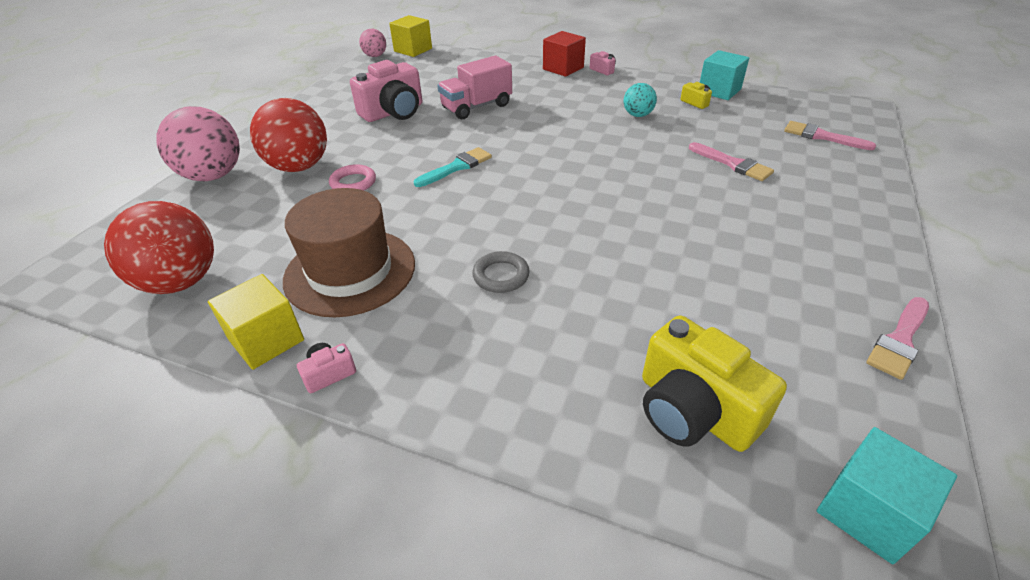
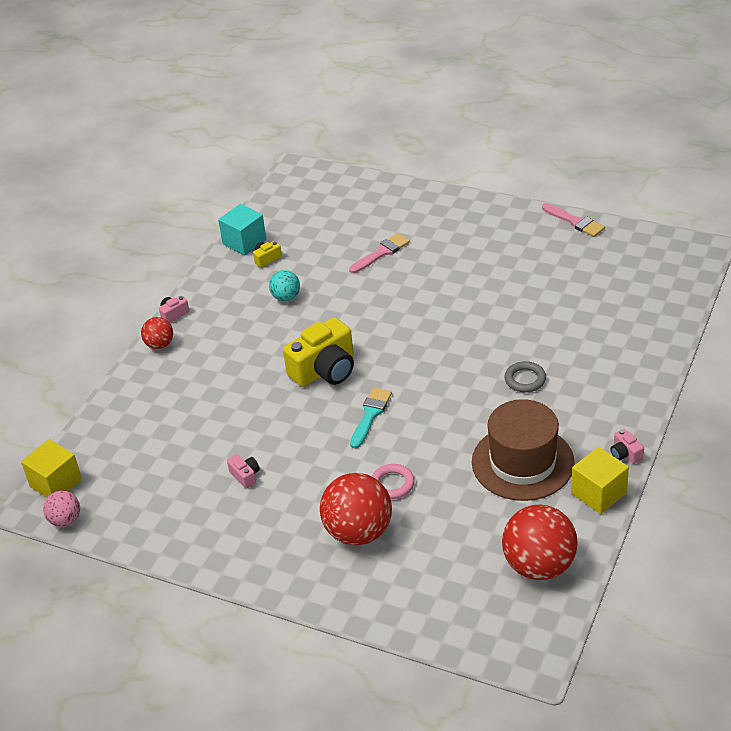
camera: 85 degrees left, 0 degrees up
(213, 176) = (370, 600): pink ball -> none
(393, 112) = (245, 476): pink camera -> pink camera, size x0.44
(457, 167) = (370, 415): turquoise brush -> turquoise brush turned 60 degrees clockwise
(477, 107) = (245, 409): pink truck -> none
(563, 68) = (159, 344): red cube -> red ball
(693, 410) = (634, 302): yellow camera -> yellow camera (325, 370)
(822, 136) = (343, 201): pink brush -> none
(867, 511) = (683, 257): turquoise cube -> none

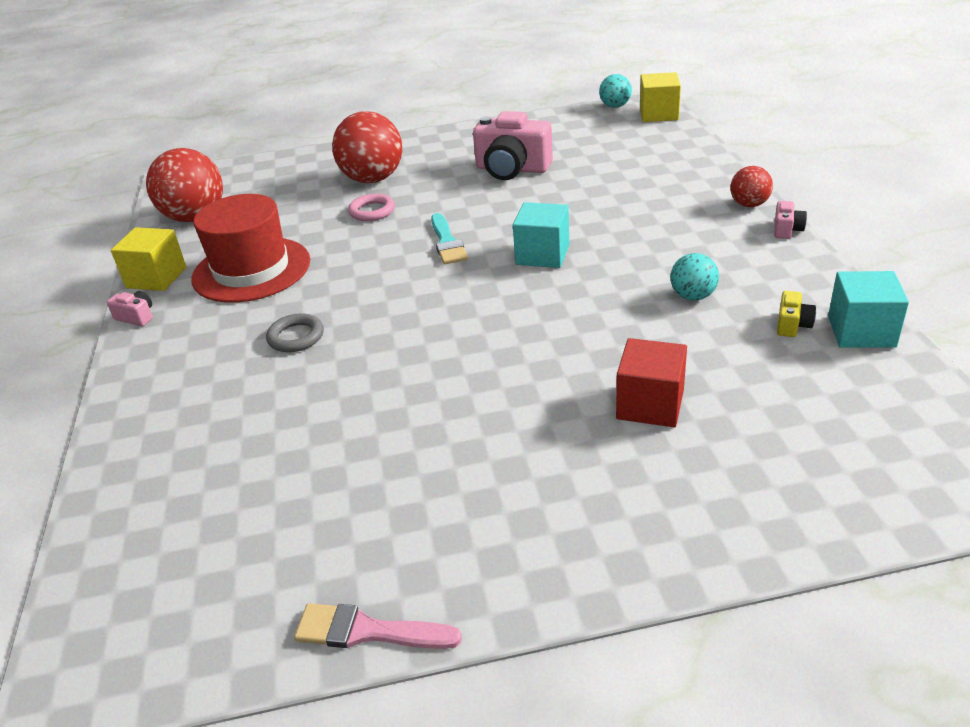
camera: 145 degrees right, 5 degrees down
(65, 520) = (615, 106): pink ball -> turquoise ball
(245, 476) = (512, 169): pink camera -> pink camera, size x2.28
(325, 370) = (542, 254): yellow camera -> turquoise cube
(381, 253) = (650, 404): pink brush -> red cube
(522, 462) = (251, 269): brown hat -> red hat

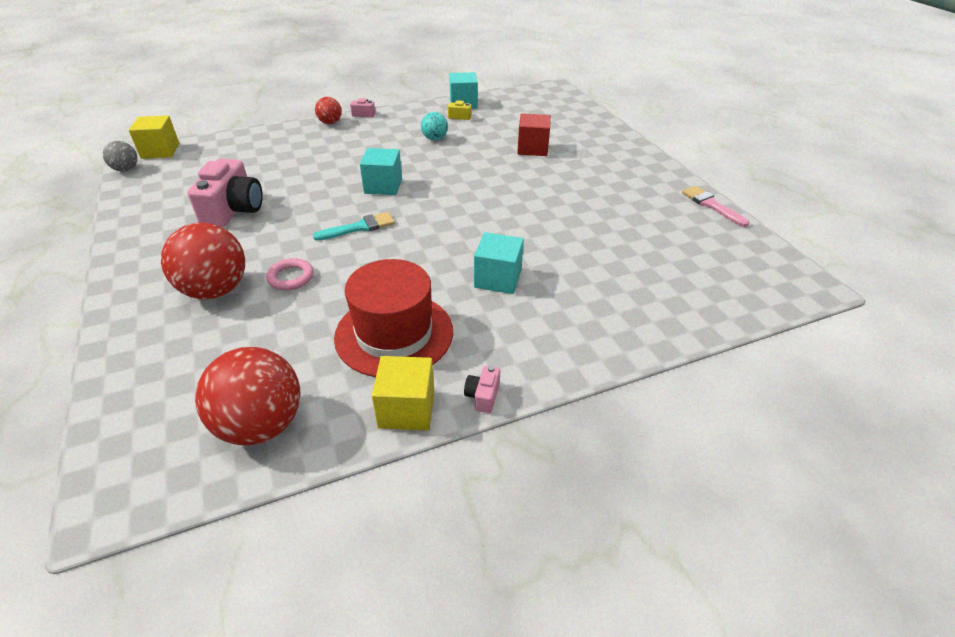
camera: 105 degrees left, 5 degrees up
(296, 337) = (498, 278): grey ring -> turquoise cube
(367, 631) = (711, 205): pink brush -> pink brush turned 150 degrees clockwise
(615, 106) = (126, 169): turquoise ball -> grey ball

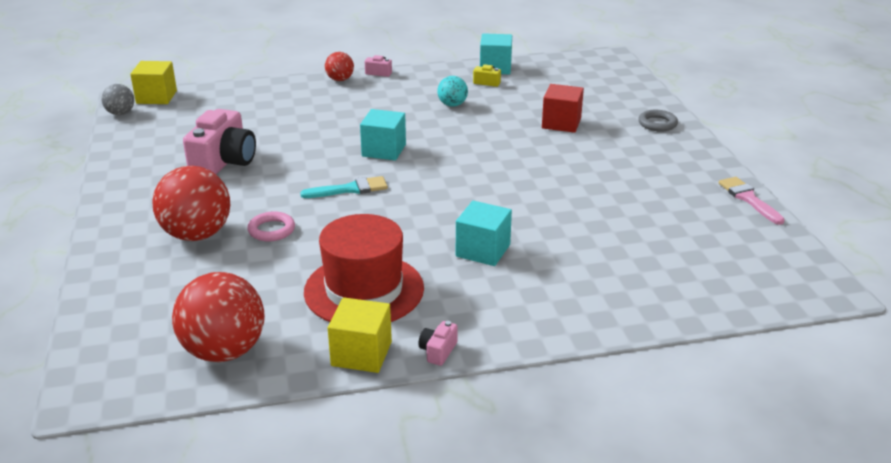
camera: 10 degrees right, 10 degrees down
(612, 143) = (657, 124): none -> grey ring

